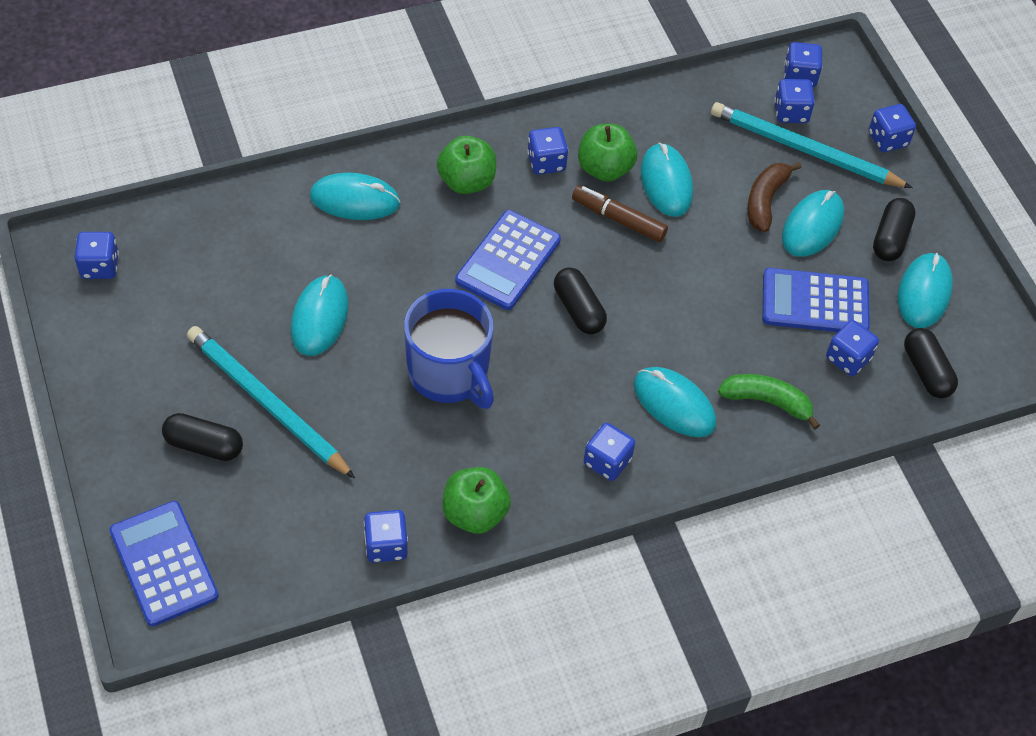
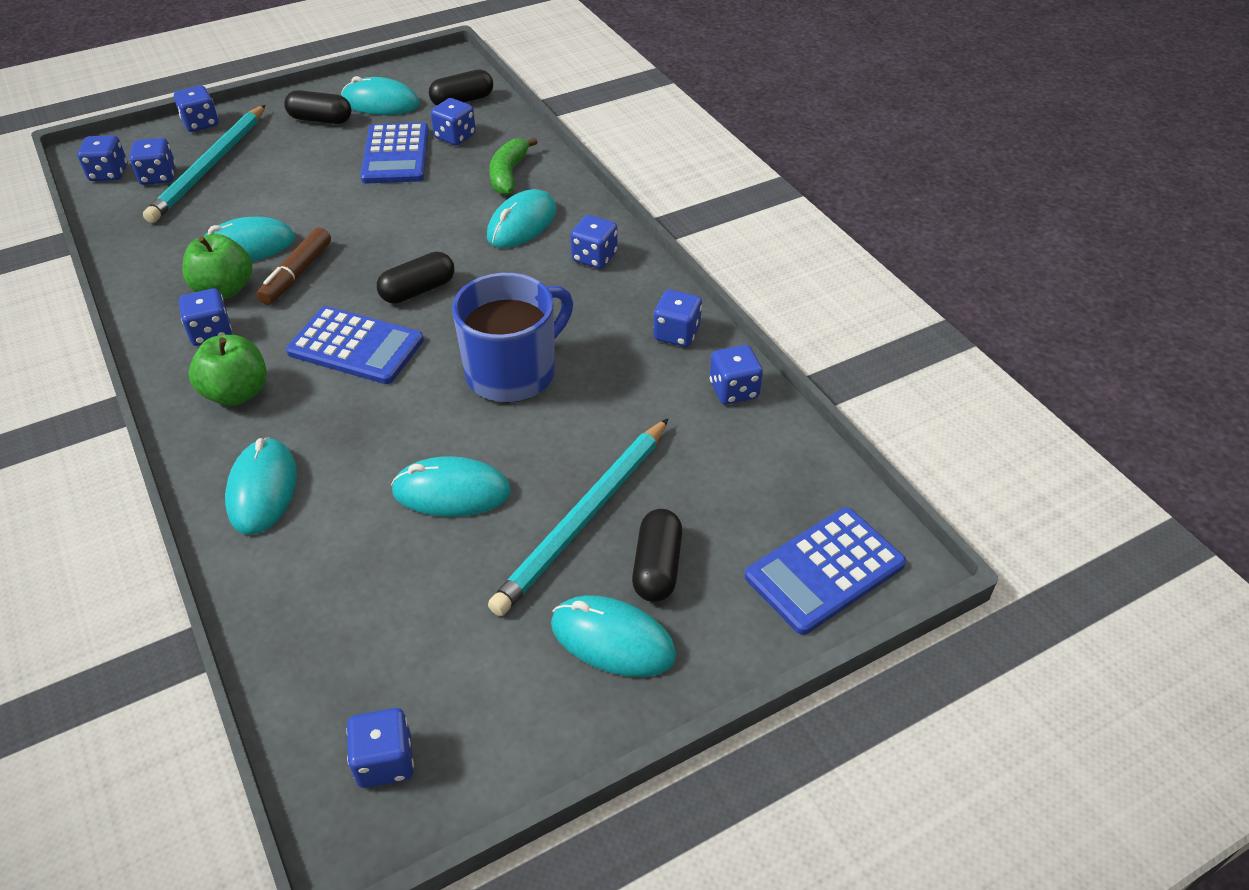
camera: 95 degrees left, 10 degrees down
(475, 513) = (676, 334): green apple -> blue dice
(765, 200) = (274, 186): brown banana -> none
(812, 226) = (306, 159): turquoise mouse -> turquoise mouse (612, 640)

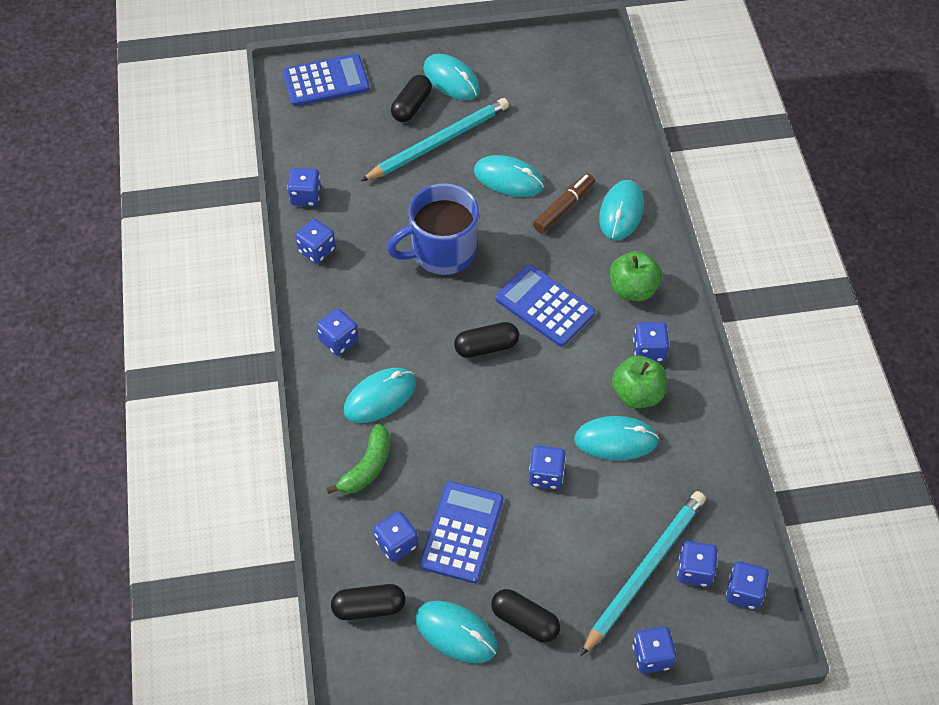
camera: 160 degrees left, 10 degrees up
(297, 274) = (578, 394): brown marker -> brown marker (563, 208)
(385, 761) = (576, 60): blue dice -> blue dice (546, 475)

